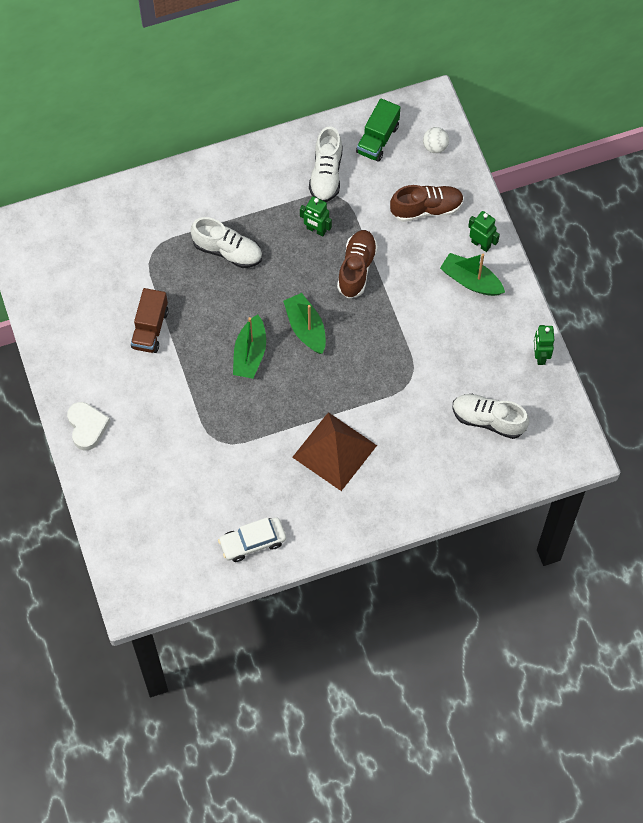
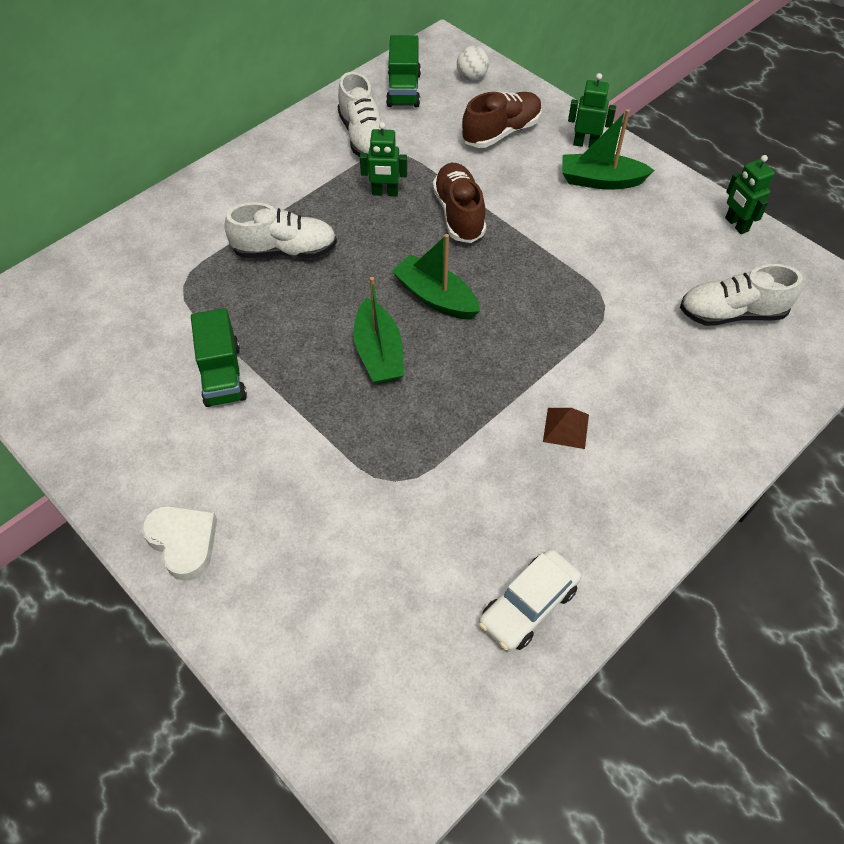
camera: 25 degrees left, 10 degrees down
(150, 329) = (222, 374): brown truck -> green truck
(334, 451) = (566, 428): brown pyramid -> brown pyramid, size x0.44

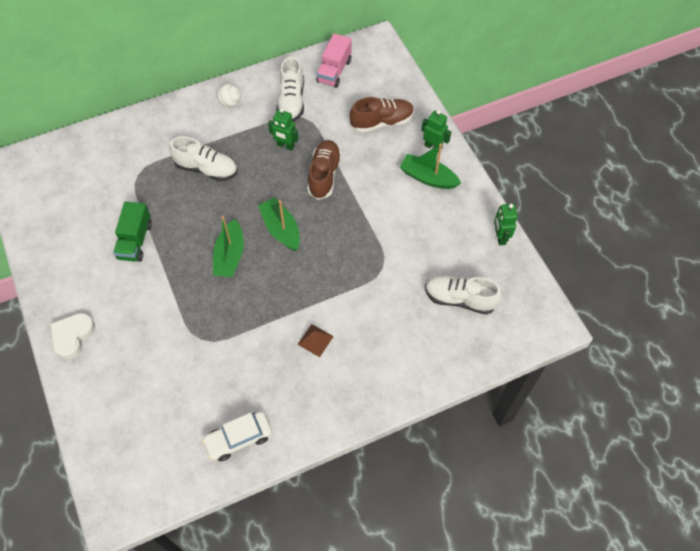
camera: 20 degrees right, 5 degrees up
(183, 542) = (72, 336): white heart -> white heart turned 135 degrees counterclockwise
(403, 90) = (334, 71): green truck -> pink truck
(472, 77) = (384, 73): white ball -> white ball (230, 103)

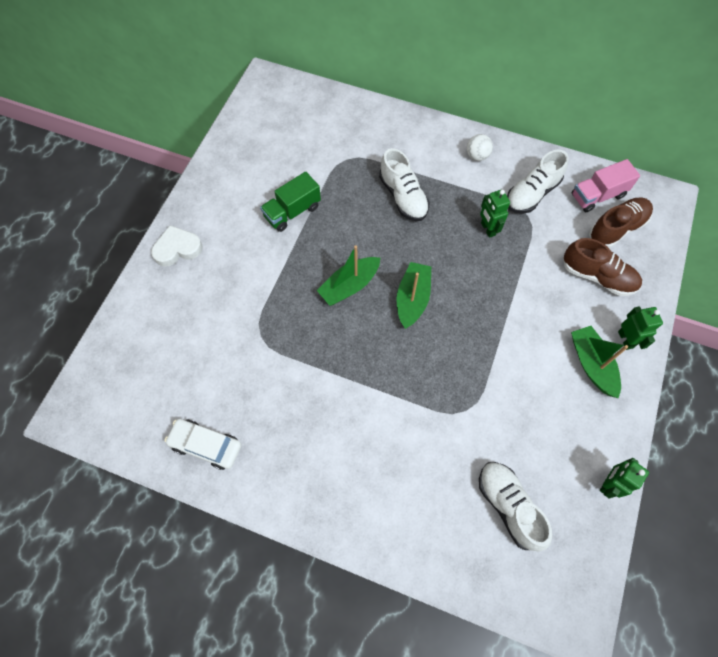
camera: 45 degrees right, 5 degrees up
(315, 340) = (345, 421): brown pyramid -> none
(324, 175) = (496, 282): brown shoe -> brown shoe (616, 228)

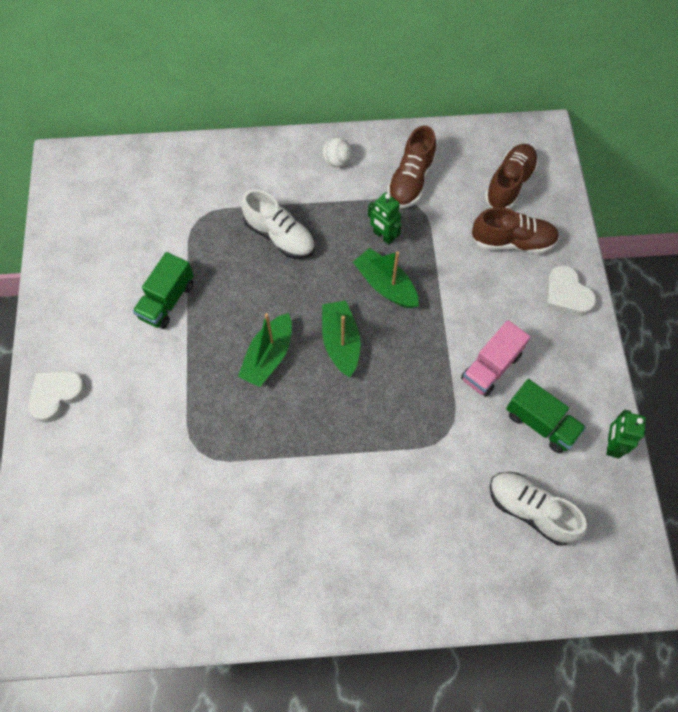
camera: 25 degrees left, 0 degrees up
(206, 445) = (197, 594): white car -> none
(532, 193) = (411, 180): white shoe -> brown shoe
(552, 437) = (540, 423): none -> green truck
(591, 364) = (545, 334): green boat -> green boat (385, 285)
(597, 195) = (476, 157): pink truck -> pink truck (491, 367)
(625, 339) = (566, 295): green robot -> white heart

